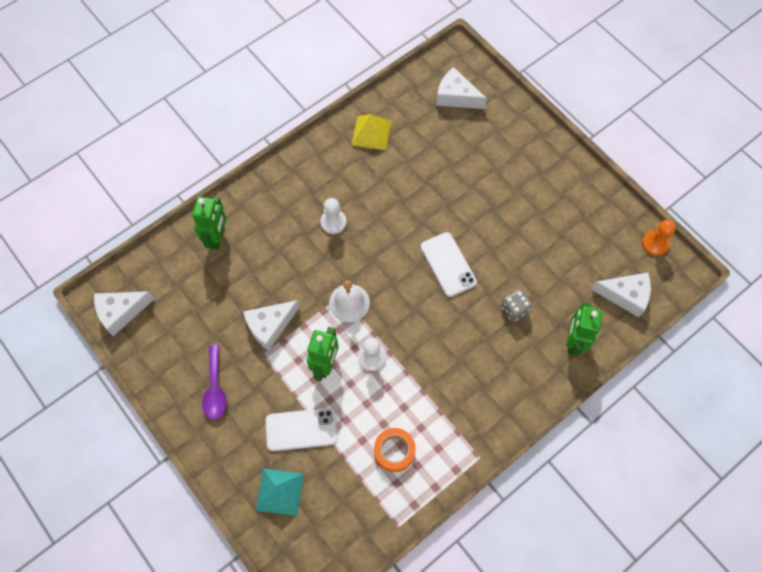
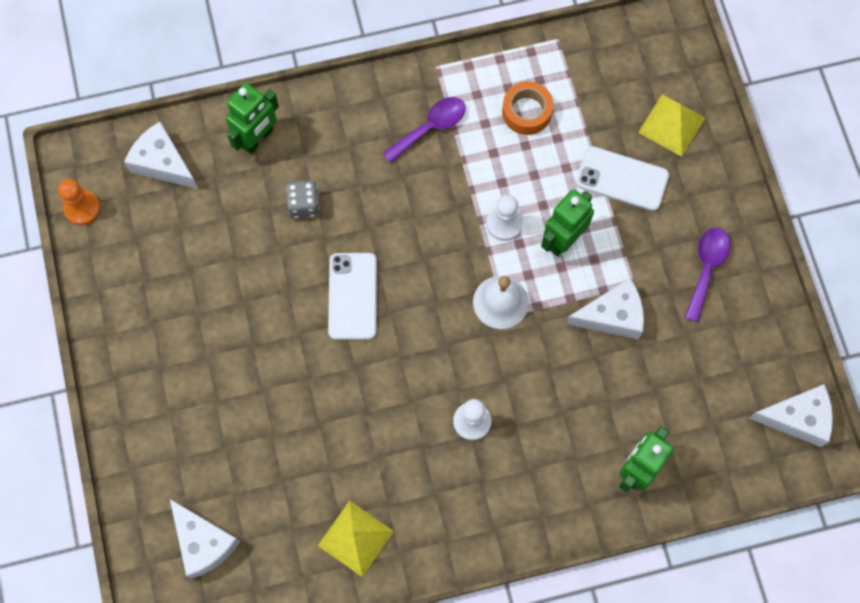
camera: 155 degrees left, 5 degrees up
(279, 492) = (672, 125): turquoise pyramid -> yellow pyramid
(458, 405) = (430, 127): none -> purple spoon

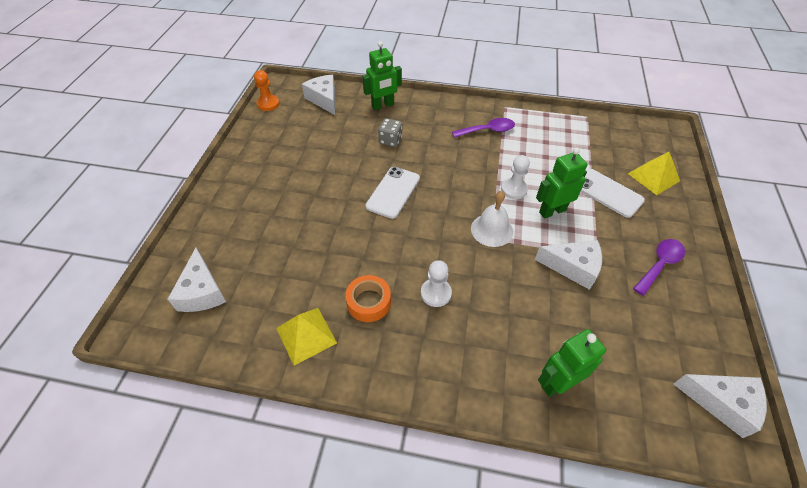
camera: 25 degrees right, 20 degrees down
(526, 112) = (553, 141): orange tape -> orange tape (369, 302)

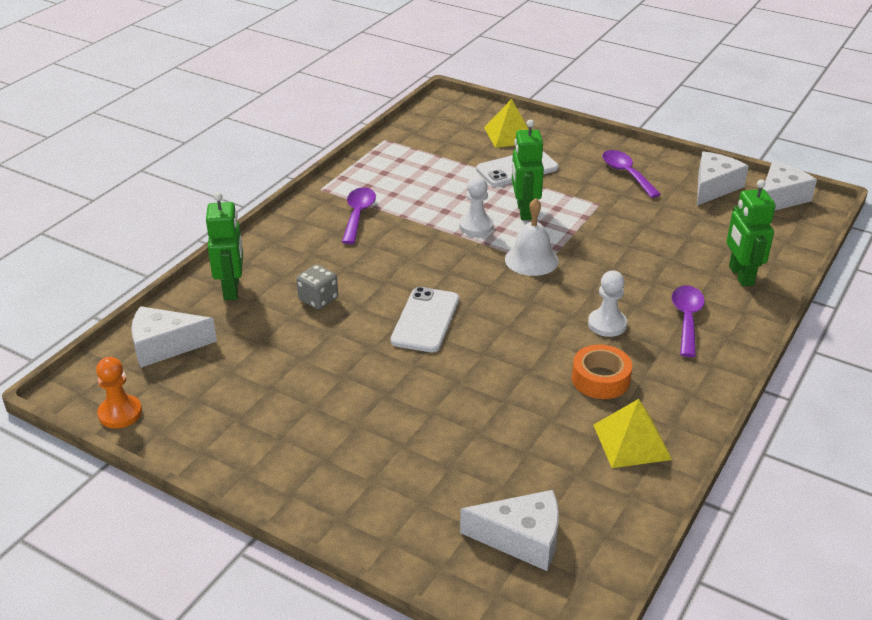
camera: 70 degrees left, 15 degrees down
(393, 192) = (425, 320): white phone -> white phone turned 60 degrees clockwise
(469, 348) = (686, 319): none -> purple spoon
(573, 267) = (609, 223): white cheese -> white cheese (714, 187)

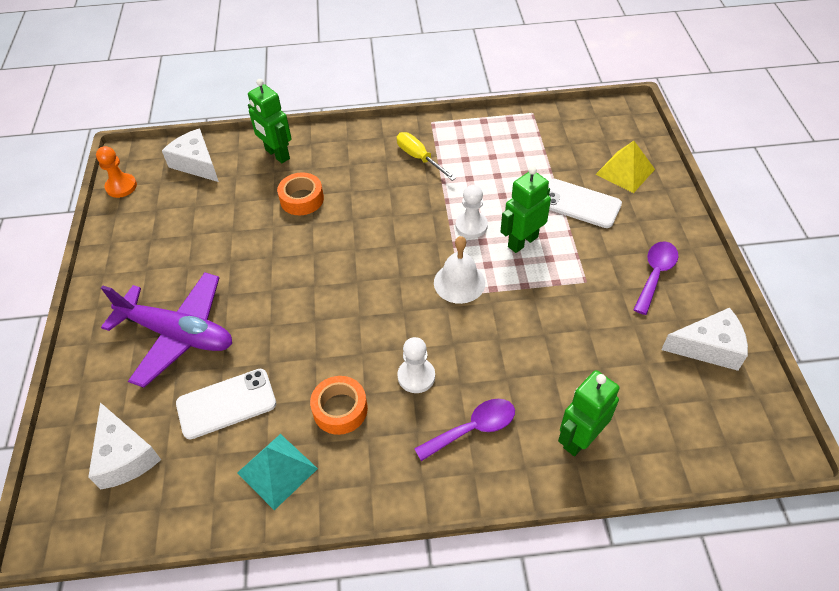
camera: 55 degrees right, 15 degrees up
(232, 289) = (277, 154): green robot -> green robot turned 90 degrees clockwise
(318, 299) = (302, 199): grey dice -> orange tape
(358, 215) = (419, 158): purple spoon -> yellow screwdriver
(401, 447) = (178, 334): none -> purple plane
(425, 320) = (326, 266): white phone -> white phone (226, 403)
(631, 441) = (277, 470): yellow pyramid -> turquoise pyramid
(779, 198) = (750, 409): white cheese -> none

